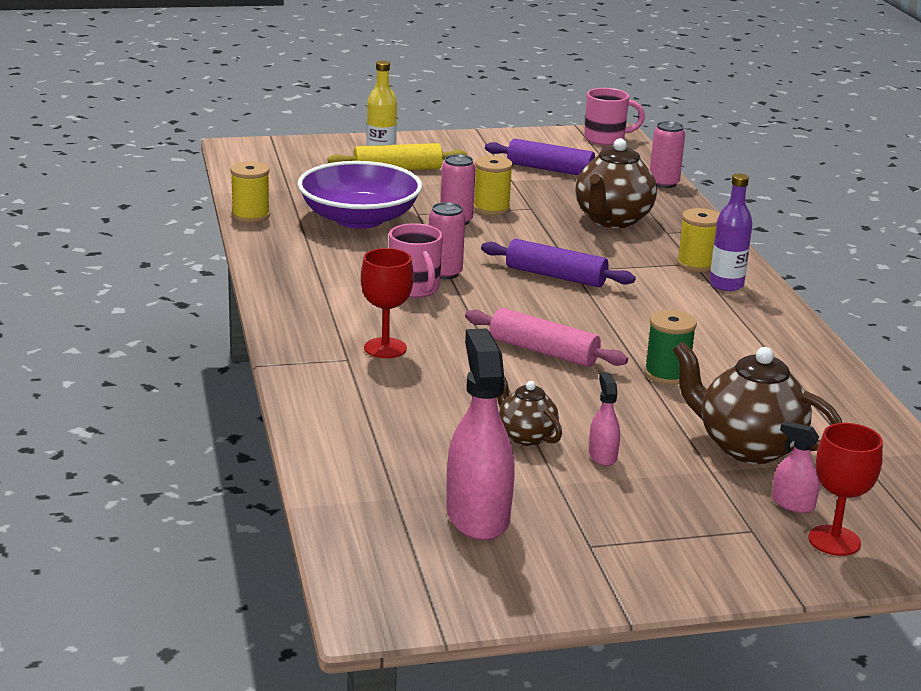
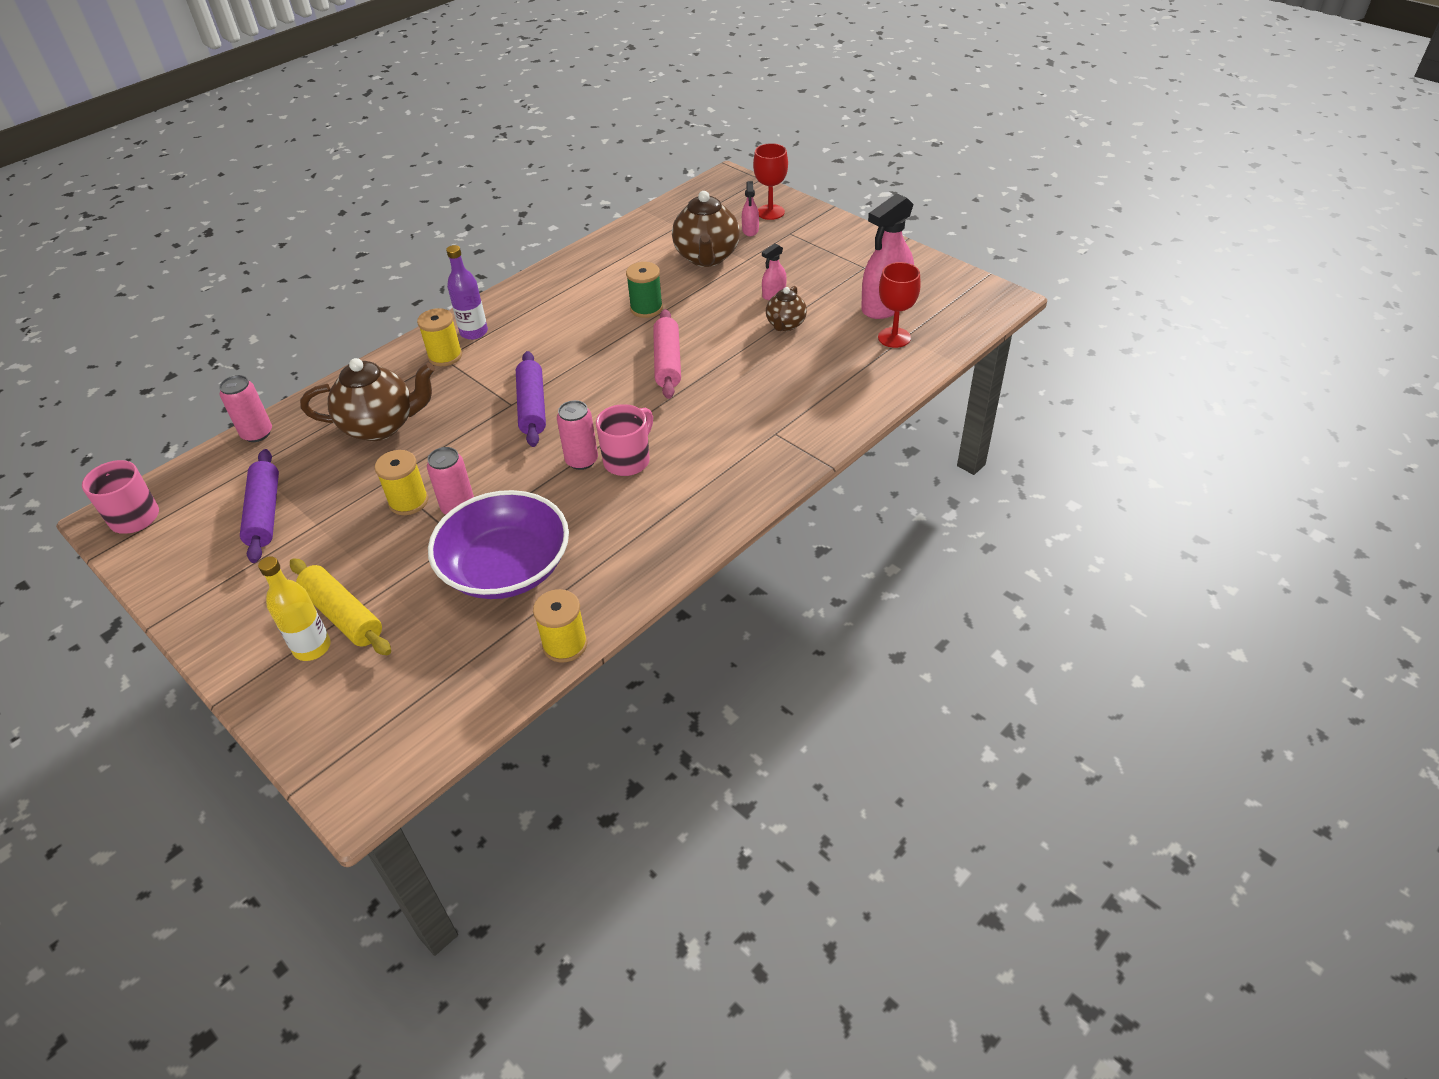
camera: 120 degrees left, 20 degrees up
(385, 348) = (740, 426): red goblet -> red goblet (894, 337)

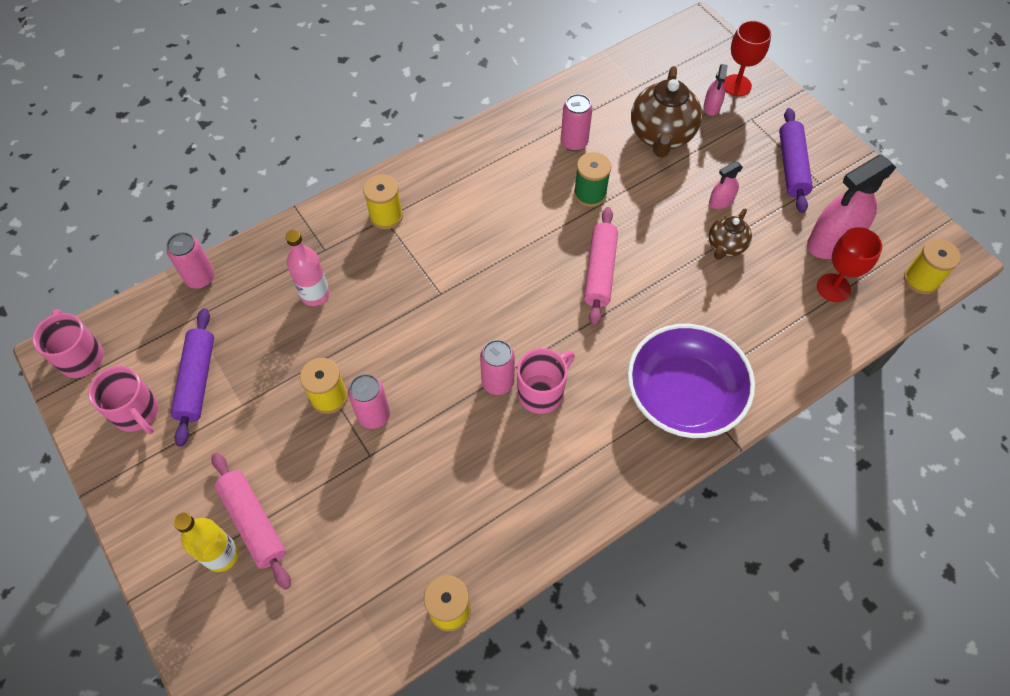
camera: 10 degrees right, 15 degrees up
(202, 550) = (137, 413): none -> pink mug
(343, 615) = (253, 523): yellow rolling pin -> pink rolling pin
(381, 426) = (315, 294): brown teapot -> pink bottle
(474, 332) = (417, 190): purple bottle -> none
(506, 568) = (408, 501): purple bowl -> purple bowl (683, 395)
(532, 407) = (460, 302): purple rolling pin -> purple rolling pin (791, 166)
(623, 275) = (574, 142): none -> pink can
(973, 319) = (921, 280): none -> yellow spool

